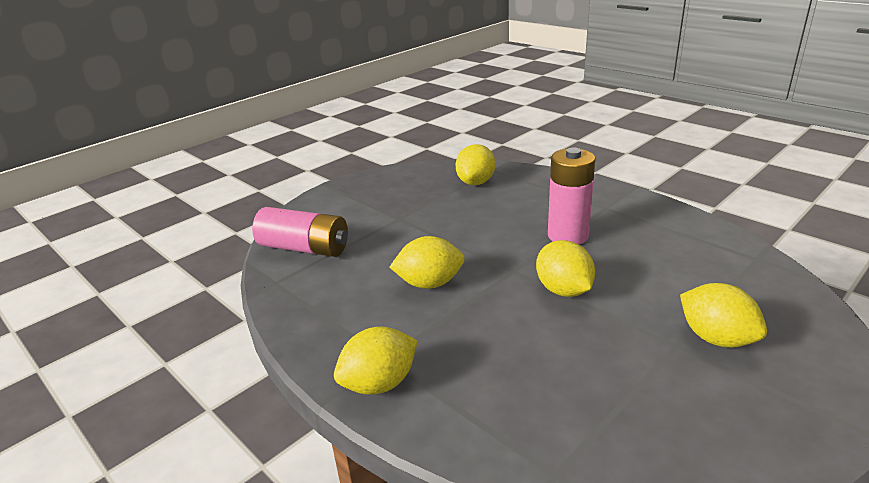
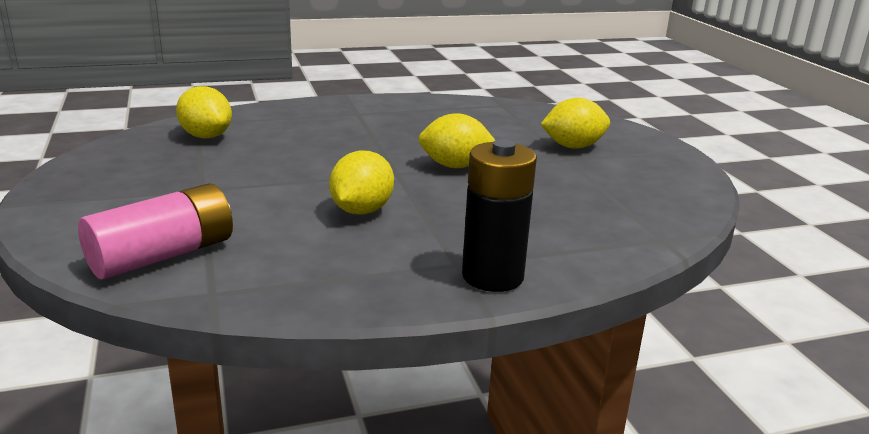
camera: 65 degrees left, 5 degrees down
(379, 384) = (492, 276): yellow lemon -> black battery
(568, 236) = (378, 138): pink battery -> none

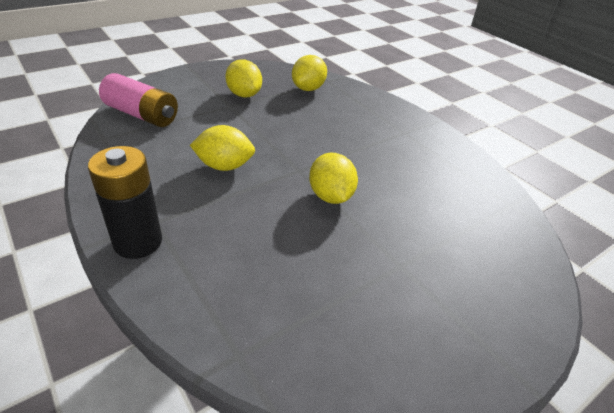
camera: 70 degrees right, 15 degrees up
(573, 146) = (438, 267): yellow lemon -> yellow lemon (244, 94)

